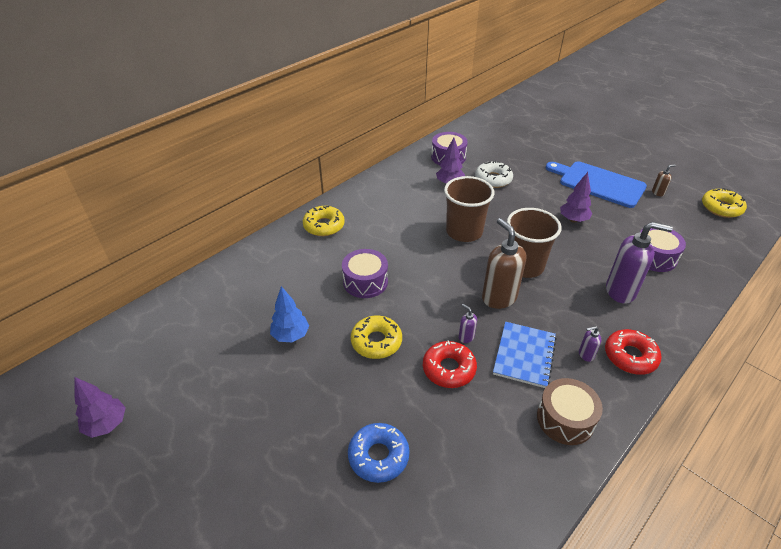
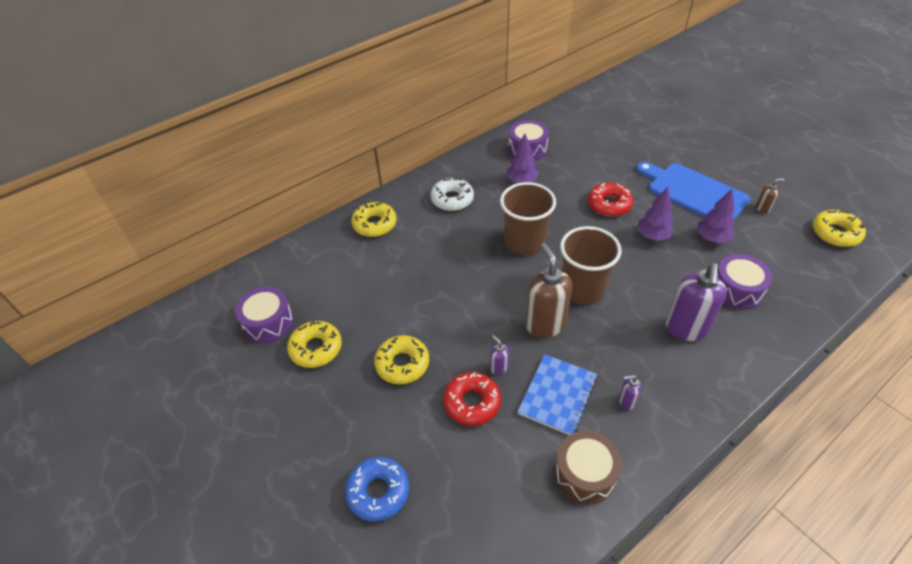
camera: 10 degrees right, 5 degrees up
(107, 425) = (122, 427): purple tree -> purple tree (711, 238)
(291, 335) = (316, 348): blue tree -> yellow donut
(365, 282) = (405, 293): purple drum -> purple drum (268, 322)
(493, 179) = (572, 179): white donut -> white donut (452, 199)
(621, 291) = (686, 329): purple soap dispenser -> purple soap dispenser turned 90 degrees clockwise
(630, 356) = (676, 408): red donut -> red donut (609, 204)

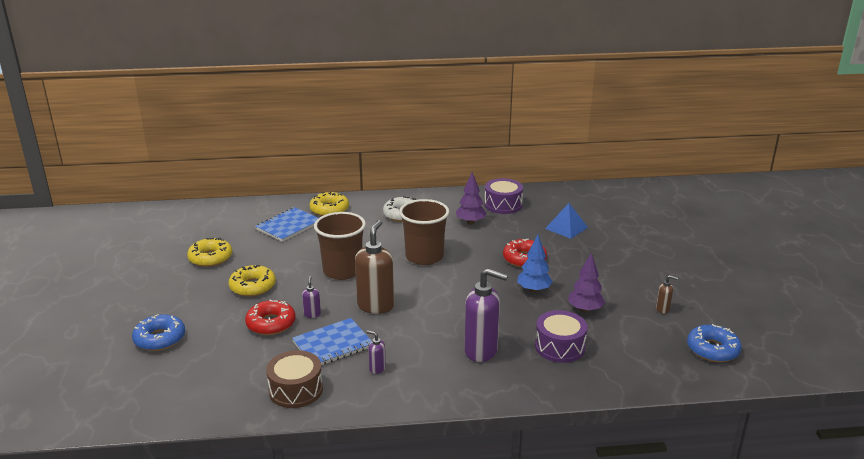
camera: 30 degrees right, 20 degrees down
(268, 322) = (199, 234): purple drum -> none
(355, 265) = (288, 226): none -> blue notebook
(582, 289) = (432, 298): brown cup -> brown cup (342, 271)
(605, 153) = (566, 228): none -> blue pyramid
(652, 236) = (534, 290): purple tree -> blue tree
(686, 329) = (481, 351): purple soap dispenser -> purple soap dispenser turned 120 degrees counterclockwise
(694, 192) = (612, 277): blue cutting board -> none
(835, 233) = (712, 349): yellow donut -> blue donut

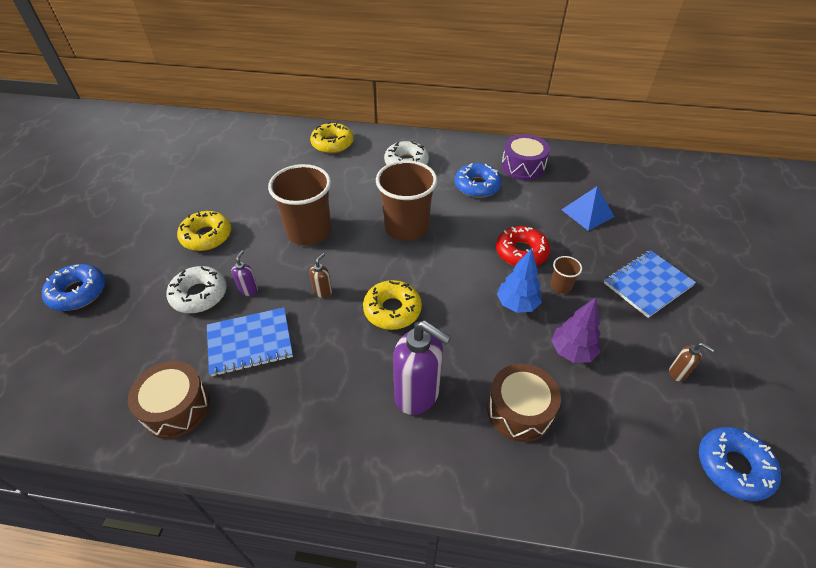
camera: 15 degrees right, 20 degrees up
(210, 258) = (185, 188): yellow donut -> yellow donut (392, 310)
(271, 323) = (199, 295): red donut -> white donut
(288, 226) = (281, 159): blue notebook -> blue notebook (648, 284)
(376, 306) = (323, 291): brown soap dispenser -> brown soap dispenser, size x0.45
(377, 369) = (282, 395): purple soap dispenser -> none
(470, 222) = (477, 186): purple tree -> blue donut
(559, 347) = (519, 410): purple drum -> brown drum
(562, 274) = (560, 286): none -> brown cup

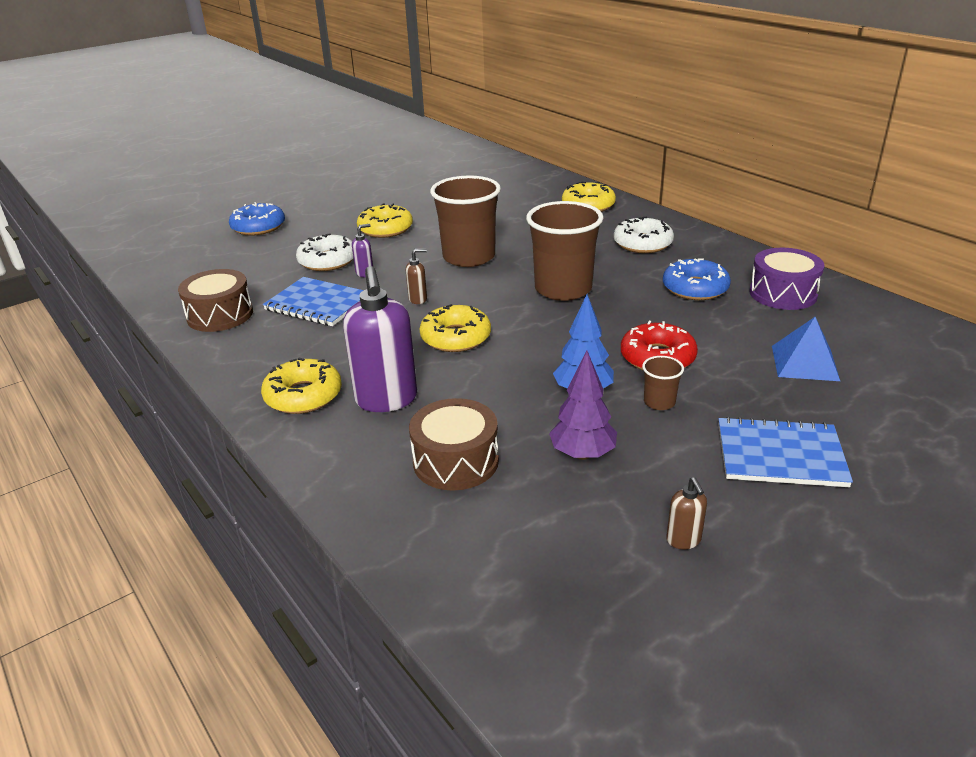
camera: 45 degrees right, 15 degrees down
(357, 434) = (303, 395): none -> yellow donut
(733, 467) = (615, 648): blue donut -> none

